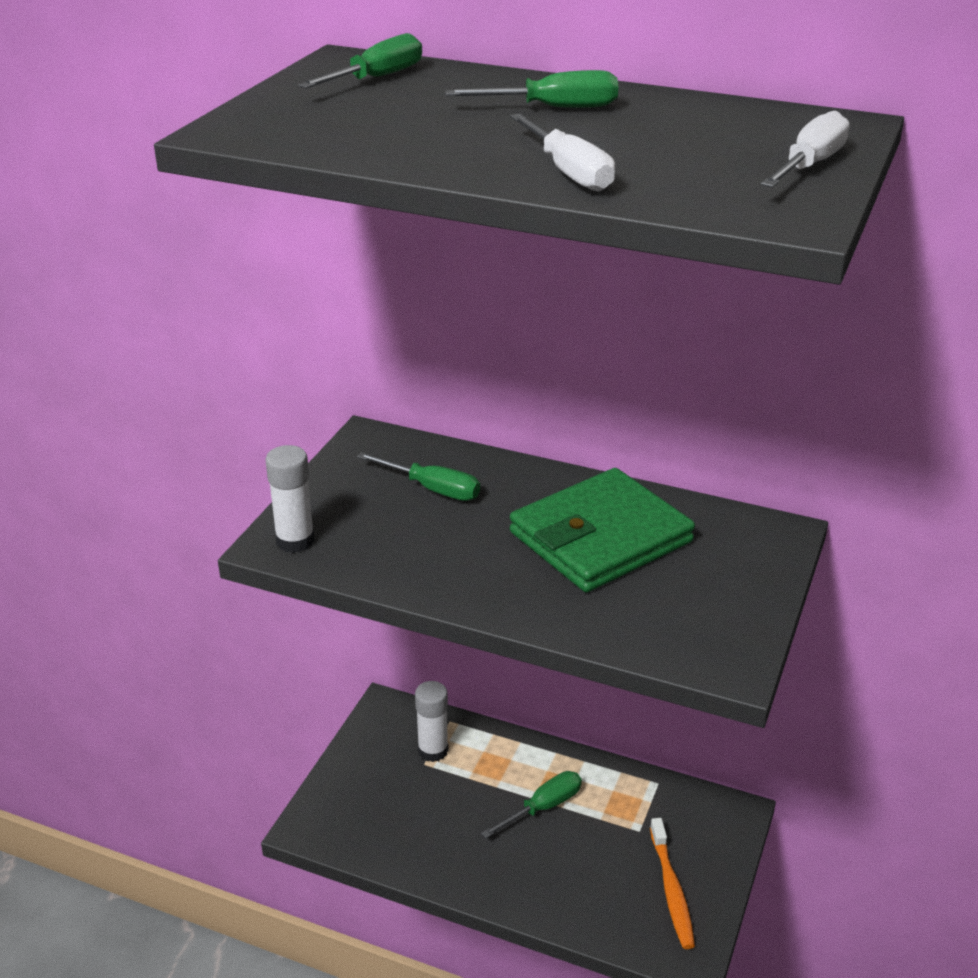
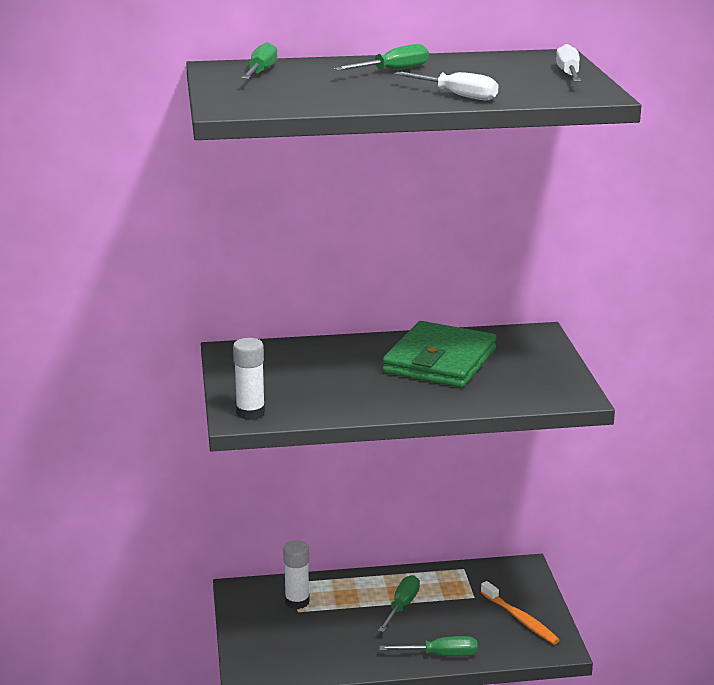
camera: 30 degrees left, 10 degrees down
(432, 489) = (307, 365): green screwdriver -> green screwdriver (441, 655)

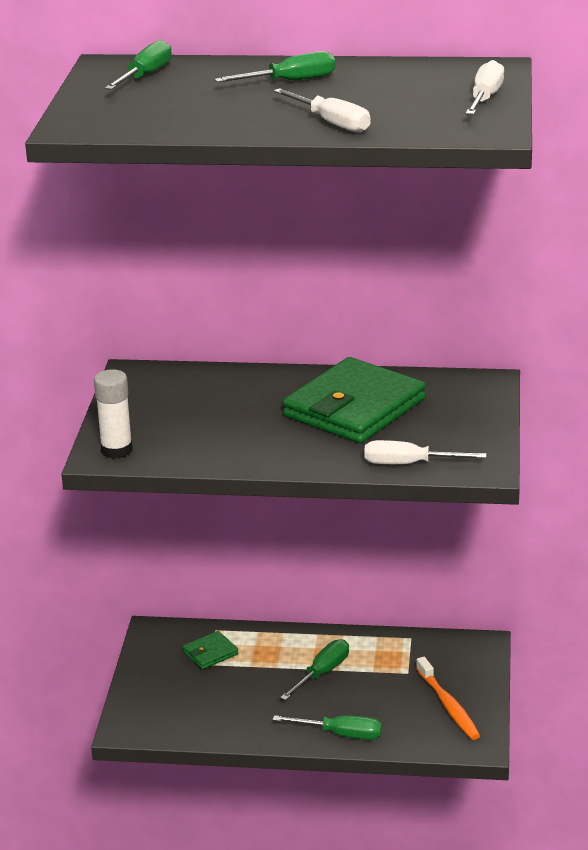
camera: 15 degrees right, 5 degrees up
(297, 602) = (210, 653): white glue stick -> green wallet
(513, 400) = (409, 464): none -> white screwdriver

